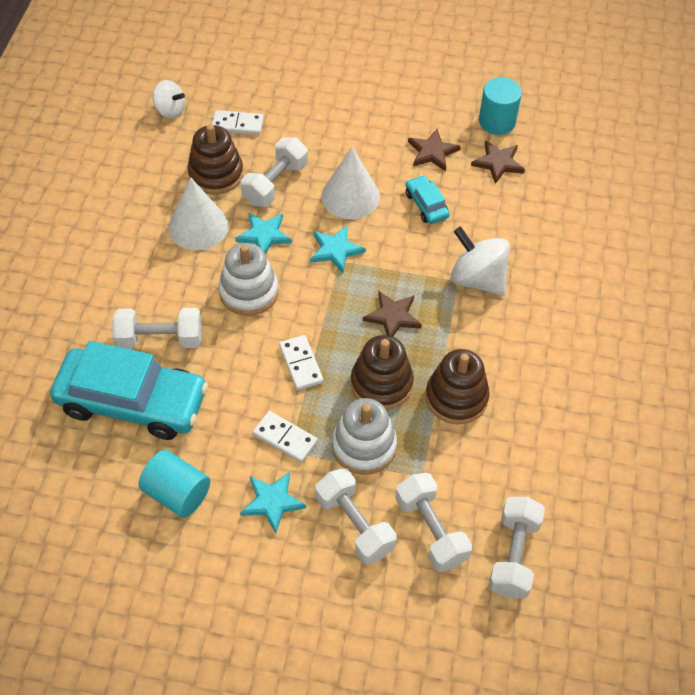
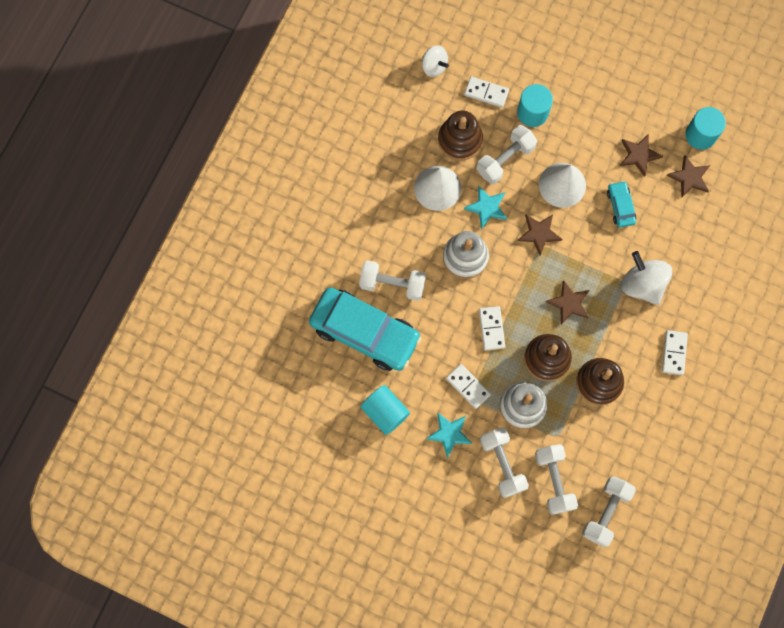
camera: 15 degrees right, 20 degrees up
(297, 134) = (532, 112): none -> turquoise cylinder
(335, 250) = (539, 233): turquoise star -> brown star
(540, 345) = (674, 353): none -> white domino

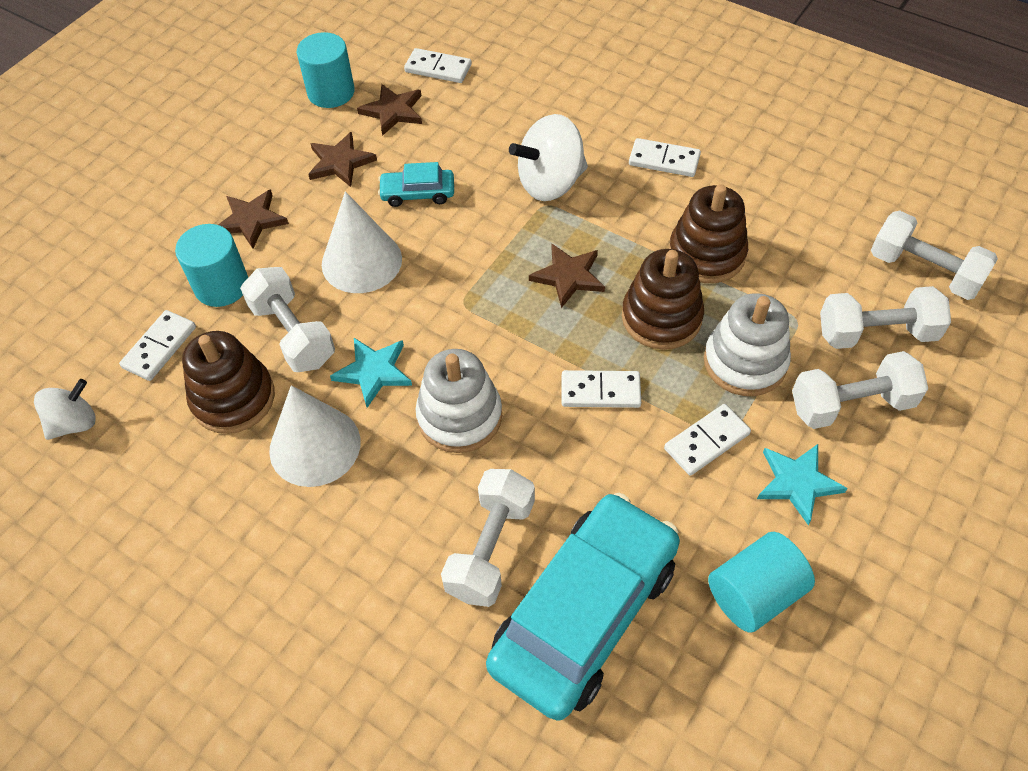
camera: 80 degrees left, 20 degrees down
(539, 233) = (439, 302): brown star -> brown star (251, 220)
(736, 198) = (438, 68): none -> white domino

